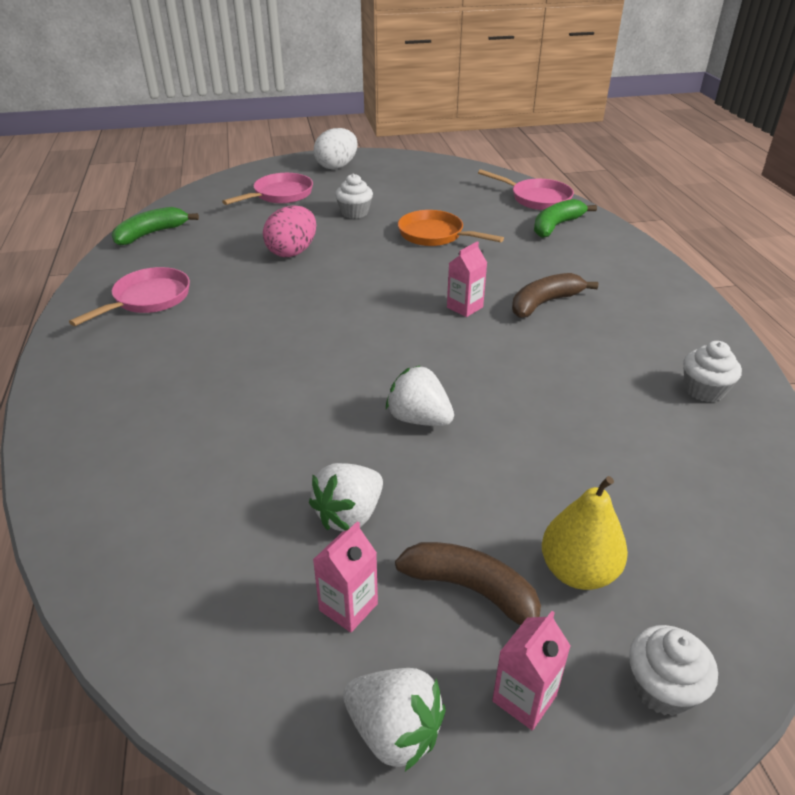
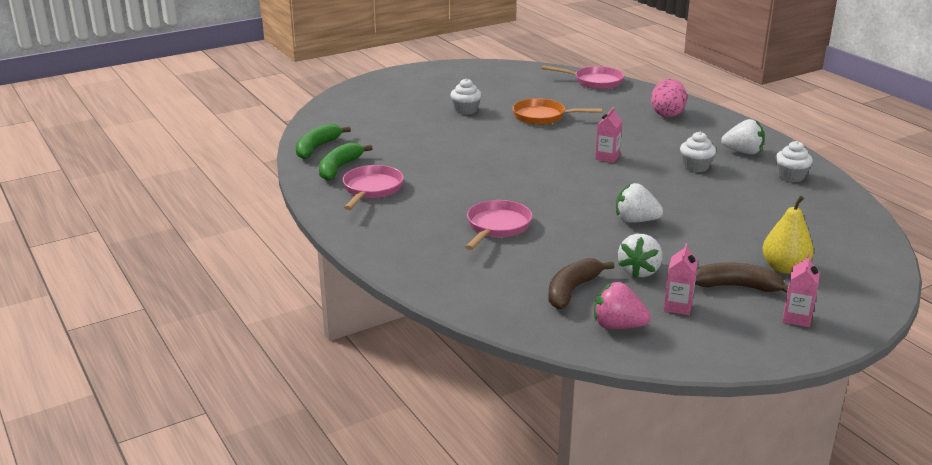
camera: 20 degrees left, 10 degrees down
(226, 621) = (617, 326): none -> pink strawberry
(280, 195) = (391, 106): pink pan -> pink pan (497, 227)
(292, 252) = (447, 143): pink egg -> pink egg (667, 114)
(337, 166) = (414, 79): white egg -> none
(394, 731) = (745, 342): white strawberry -> white strawberry (743, 152)
(544, 303) = (657, 146): brown banana -> brown banana (572, 290)
(556, 226) = (624, 98): green banana -> green banana (339, 168)
(662, 688) = (857, 300): white cupcake -> white cupcake (695, 167)

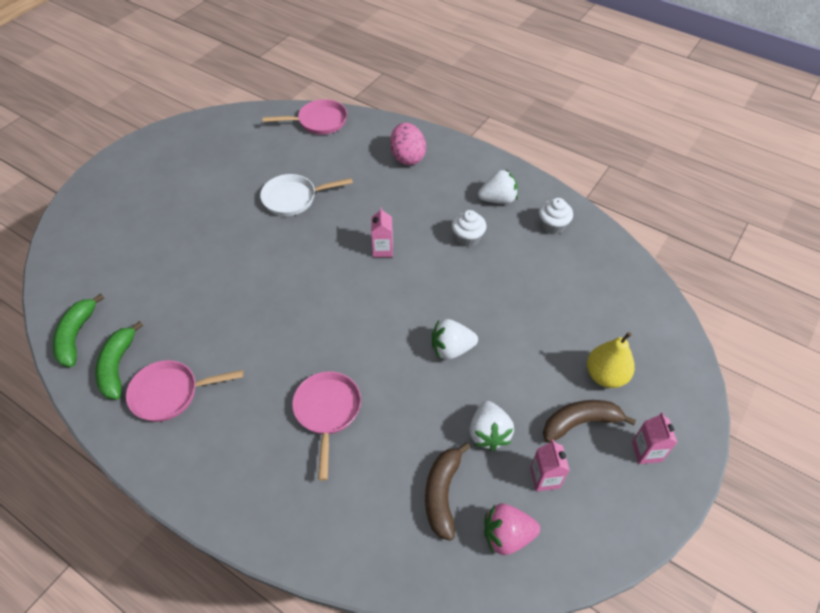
camera: 25 degrees left, 25 degrees up
(371, 189) = (170, 393): pink pan -> pink pan turned 90 degrees counterclockwise
(466, 110) = (211, 211): white cupcake -> none
(543, 117) = (293, 198): orange pan -> white pan

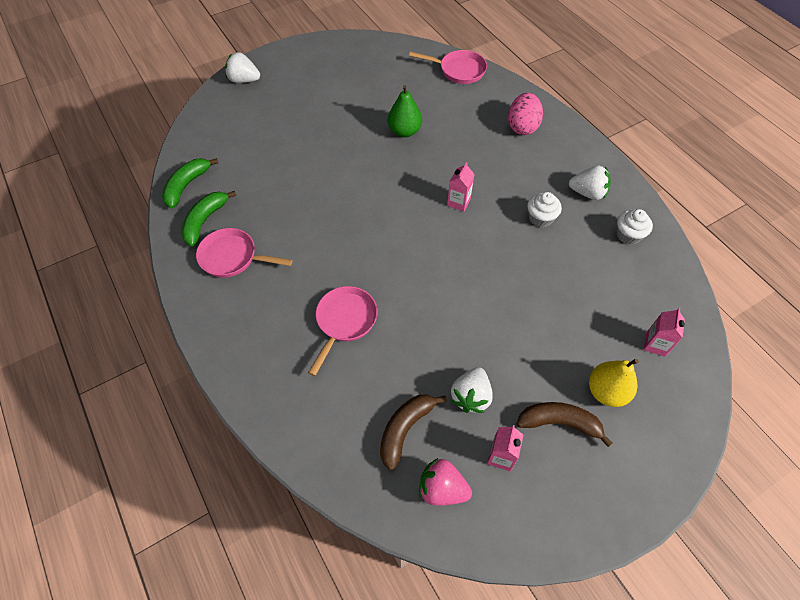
camera: 25 degrees right, 5 degrees up
(293, 198) = (404, 131): white pan -> green pear
(451, 349) = (475, 311): white strawberry -> white strawberry (244, 80)
(646, 451) = (609, 476): pink carton -> pink carton (655, 344)

